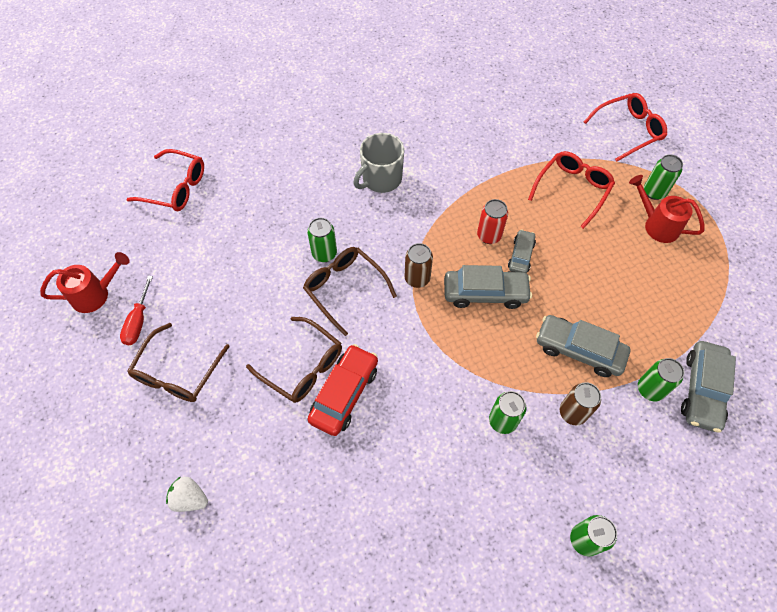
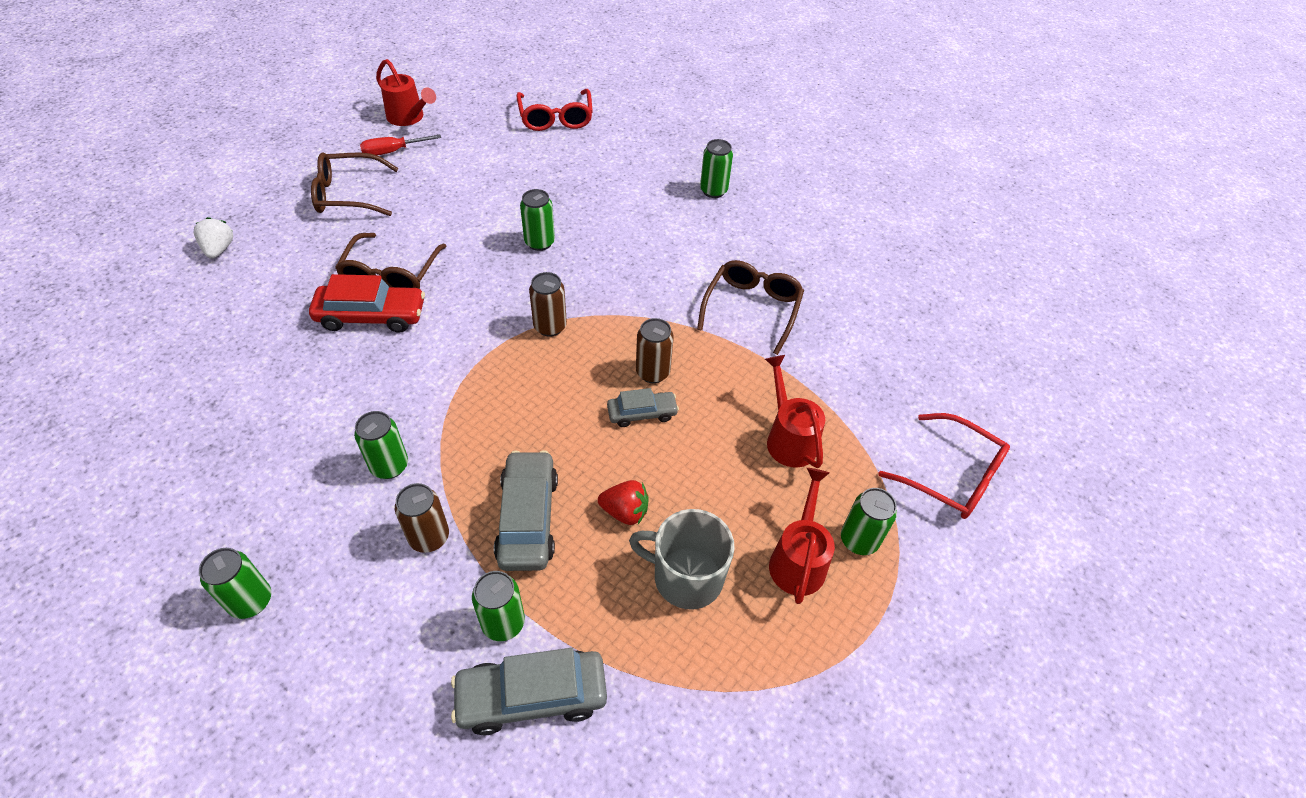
camera: 60 degrees right, 10 degrees down
(331, 127) = (713, 191): none -> green can
(344, 289) = (503, 273): brown glasses -> brown glasses (752, 309)
(381, 179) = (670, 252): grey mug -> grey mug (686, 577)
(485, 293) = (564, 395): grey car -> none
(489, 236) = (653, 372): red can -> brown can
(572, 190) = (788, 438): red glasses -> red watering can
(594, 295) = (625, 512): none -> red strawberry

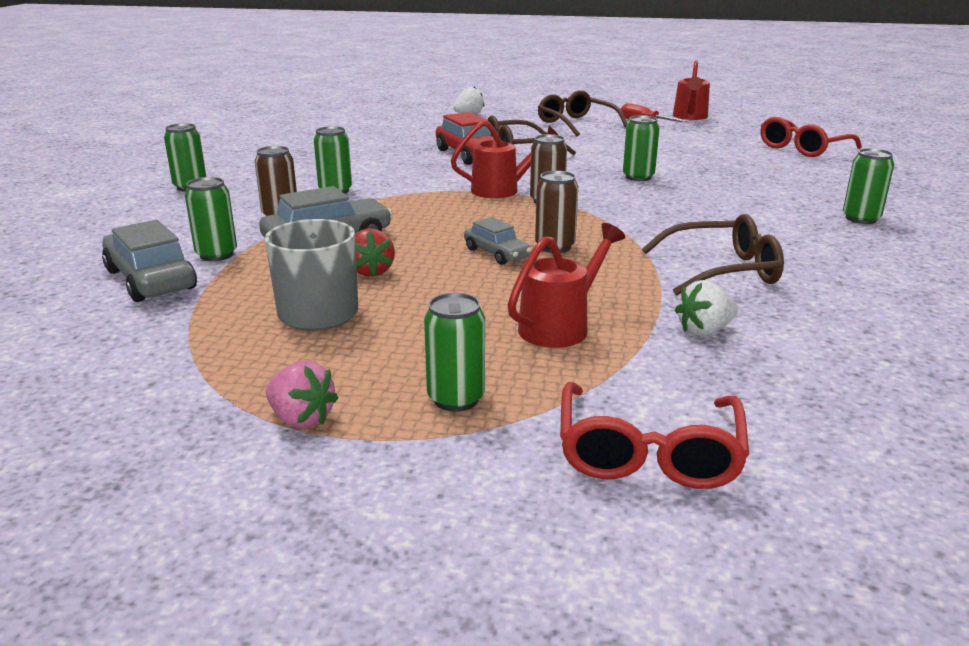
camera: 65 degrees right, 25 degrees down
(798, 560) = (391, 366): red watering can -> red watering can (502, 190)
(830, 370) = (704, 330): none -> white strawberry
(849, 639) = (301, 419): none -> pink strawberry

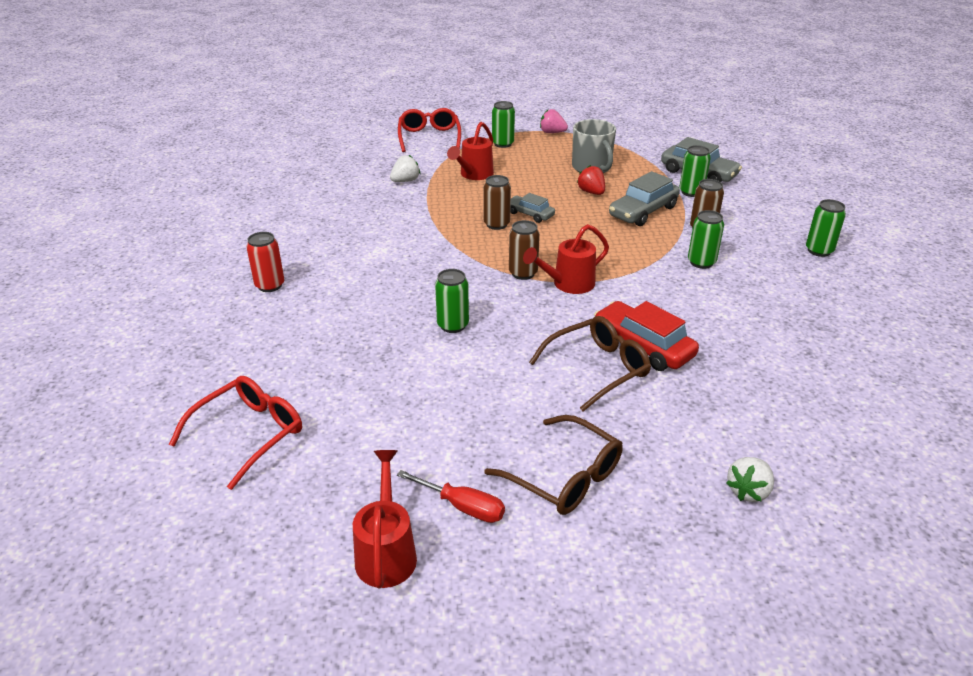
camera: 165 degrees right, 10 degrees up
(722, 270) = (390, 219): brown glasses -> none
(861, 219) = (270, 285): green can -> red can

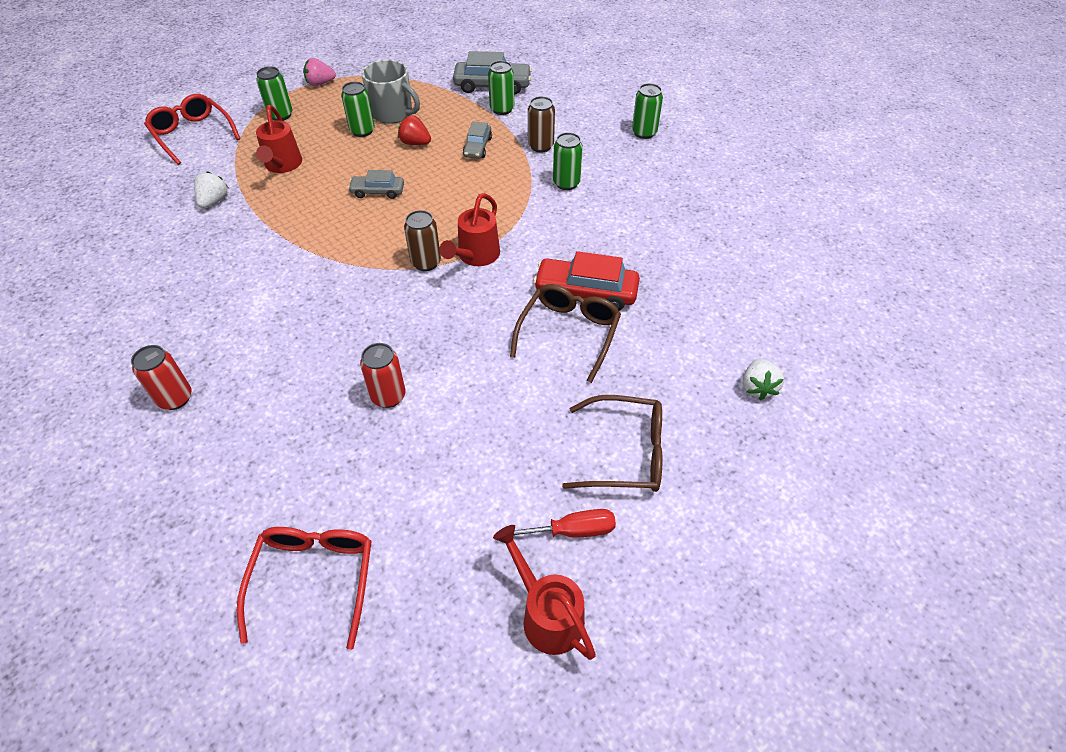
camera: 35 degrees left, 15 degrees up
(409, 347) = (388, 396): none -> red can
(453, 325) = (409, 351): green can -> green can (362, 131)
(496, 224) = (355, 217): brown can -> none
(643, 211) = (477, 147): grey car -> grey car, size x0.60

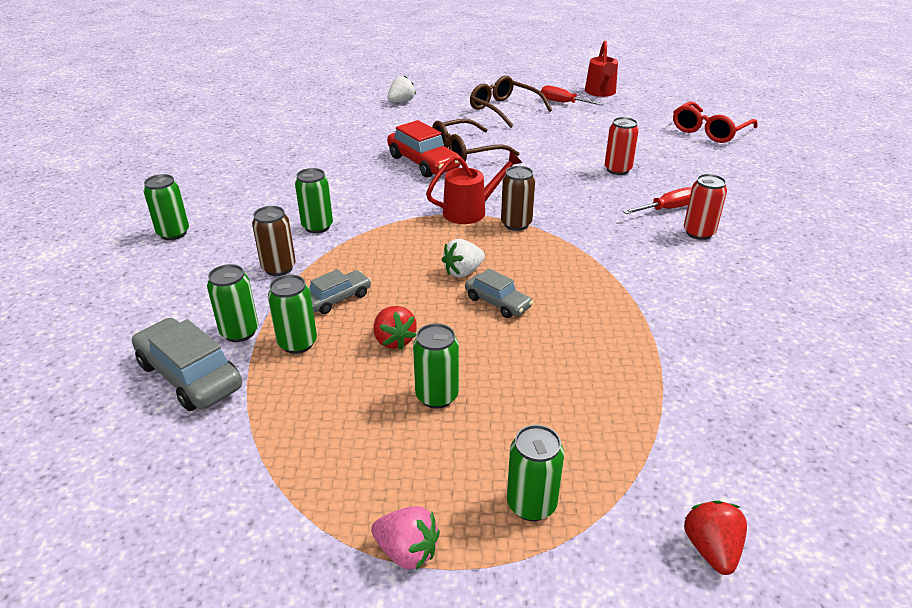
camera: 140 degrees left, 15 degrees down
(175, 398) = (784, 224): red can -> red can (698, 233)
(192, 134) = (711, 549): red glasses -> red strawberry
(214, 201) = (705, 386): white strawberry -> white strawberry (463, 272)
(282, 165) = (586, 396): red watering can -> none
(303, 356) = (667, 209): none -> red screwdriver
(393, 113) = (367, 404): grey mug -> none
(464, 118) = (297, 343): none -> green can

